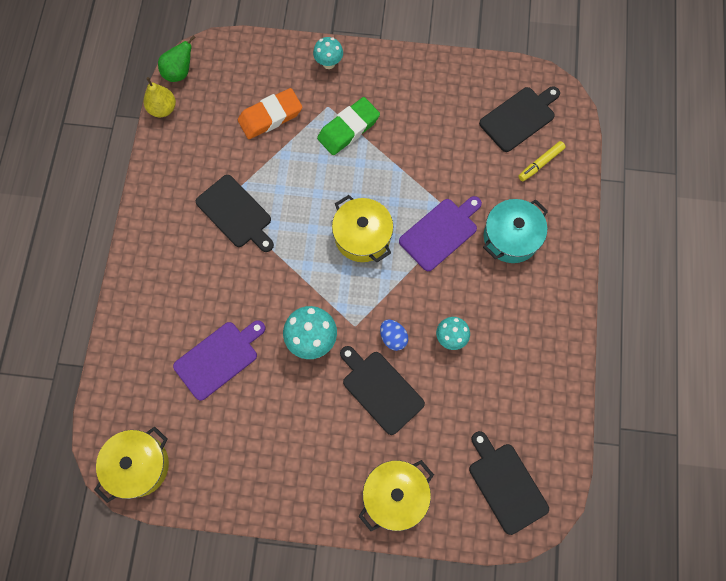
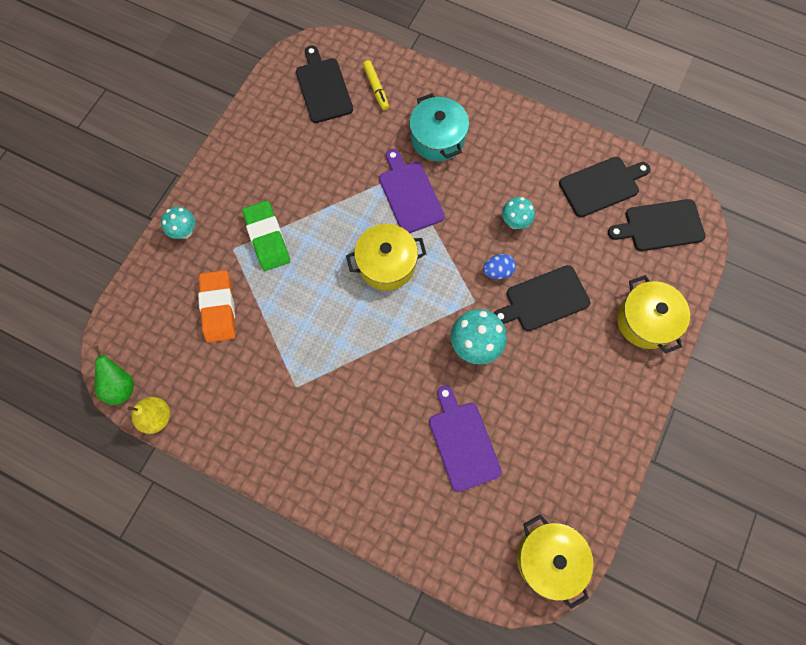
camera: 70 degrees left, 0 degrees up
(236, 213) = (313, 377): black cutting board -> black cutting board (602, 186)

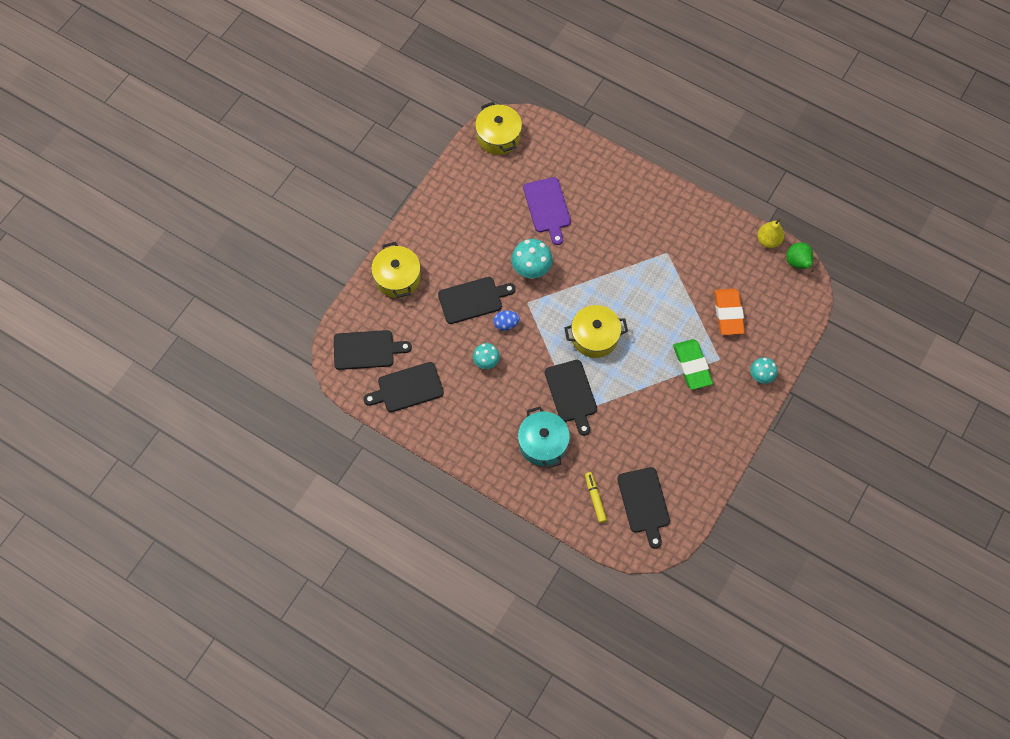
camera: 175 degrees left, 5 degrees down
(409, 194) = (571, 394): purple cutting board -> black cutting board

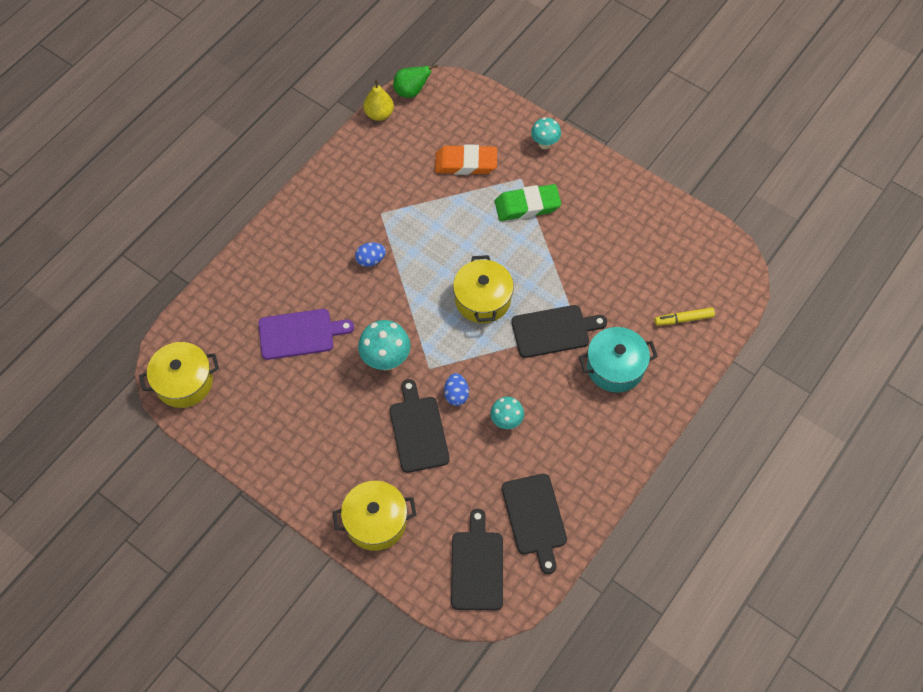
camera: 85 degrees left, 5 degrees down
(621, 250) = (371, 260): none -> blue egg
(644, 503) = (689, 271): black cutting board -> none

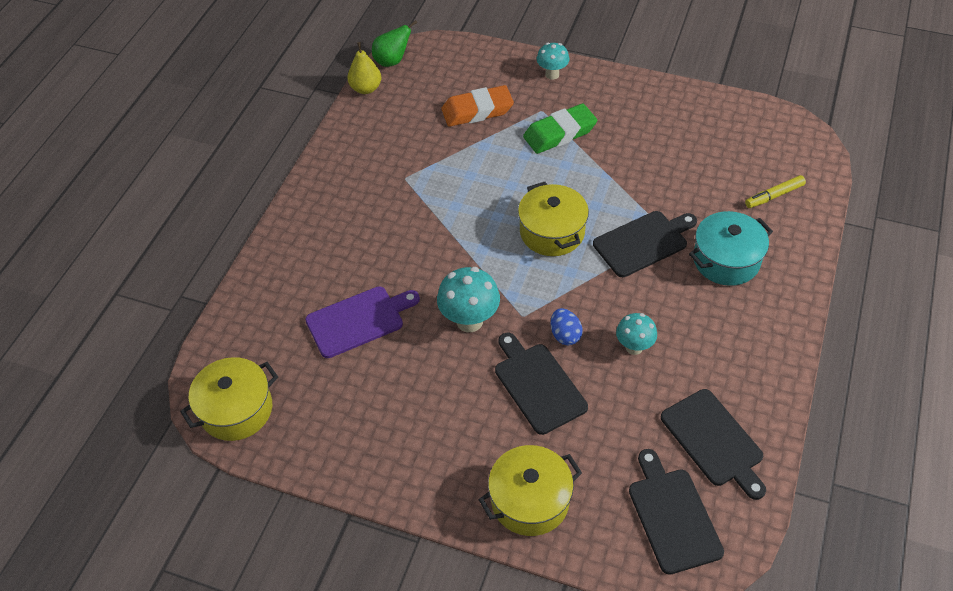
camera: 15 degrees left, 10 degrees down
(371, 260) = (411, 226): blue egg -> none

